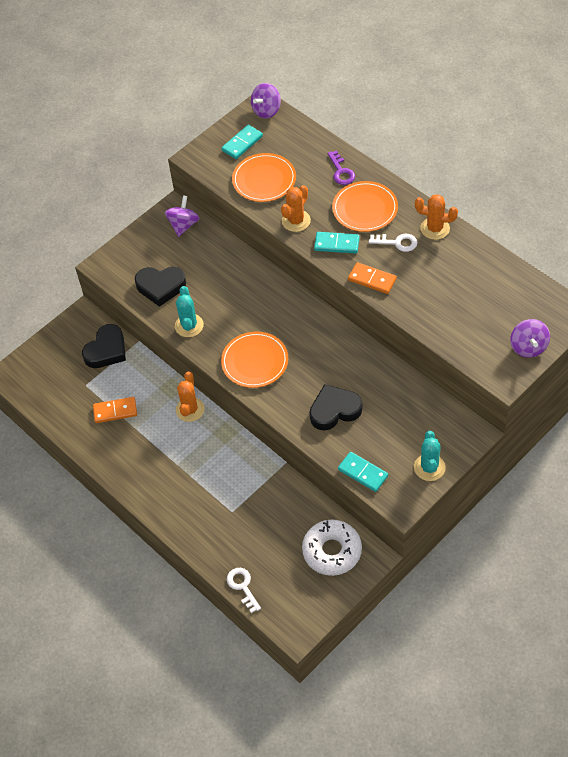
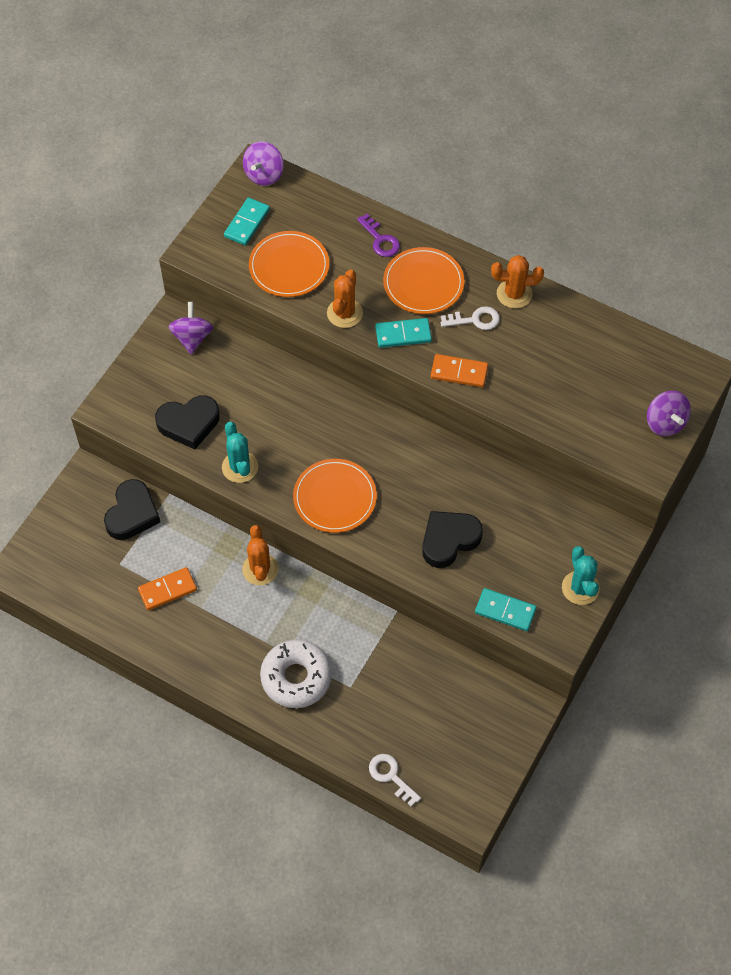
camera: 20 degrees left, 5 degrees up
(332, 551) = (483, 709): white donut -> white donut (296, 677)

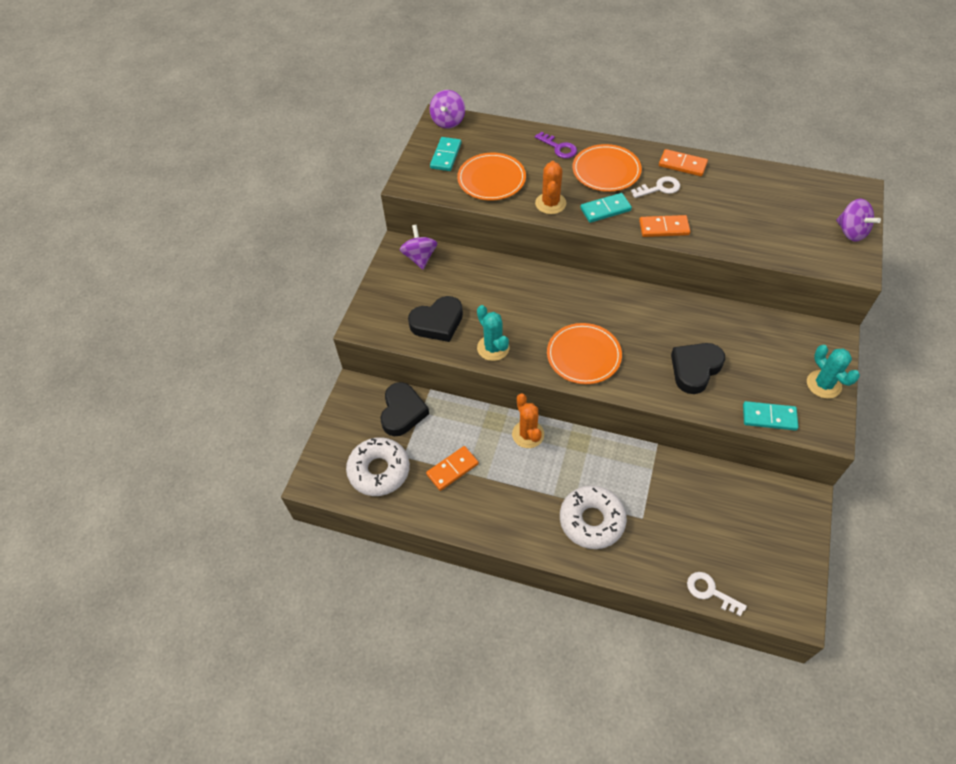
camera: 10 degrees left, 5 degrees down
(89, 574) = (379, 471): none -> white donut
(514, 294) = (682, 164): orange cactus -> orange domino

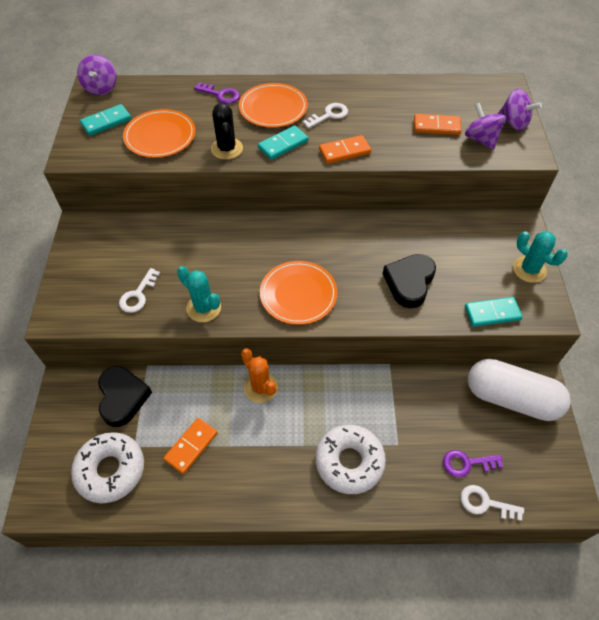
camera: 20 degrees left, 0 degrees up
(420, 257) = (103, 231): purple spinning top -> purple spinning top (481, 139)
(437, 322) = (138, 295): black heart -> white key
(446, 156) = (106, 122): turquoise domino -> turquoise domino turned 60 degrees clockwise
(550, 203) = (227, 149): orange cactus -> black cactus
(682, 164) = (343, 90): orange domino -> orange domino (436, 126)
(704, 552) = (467, 463): none -> purple key
(770, 506) = (511, 398): none -> white capsule

